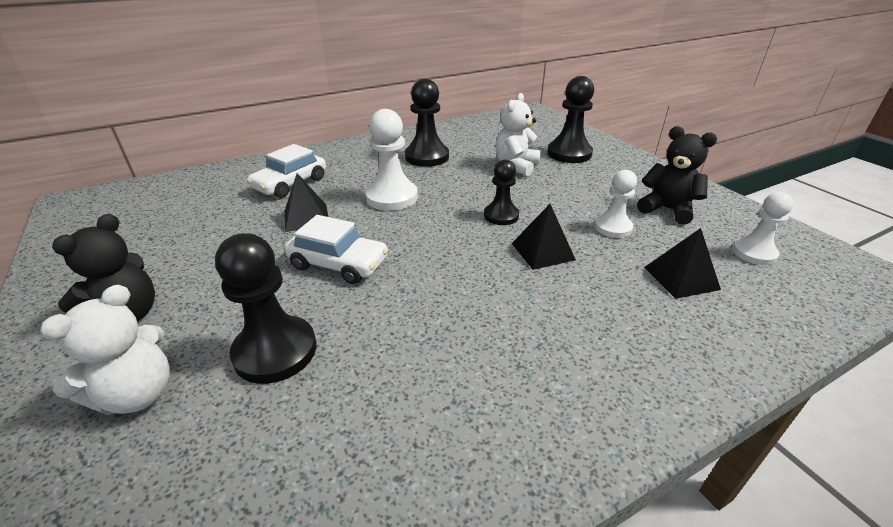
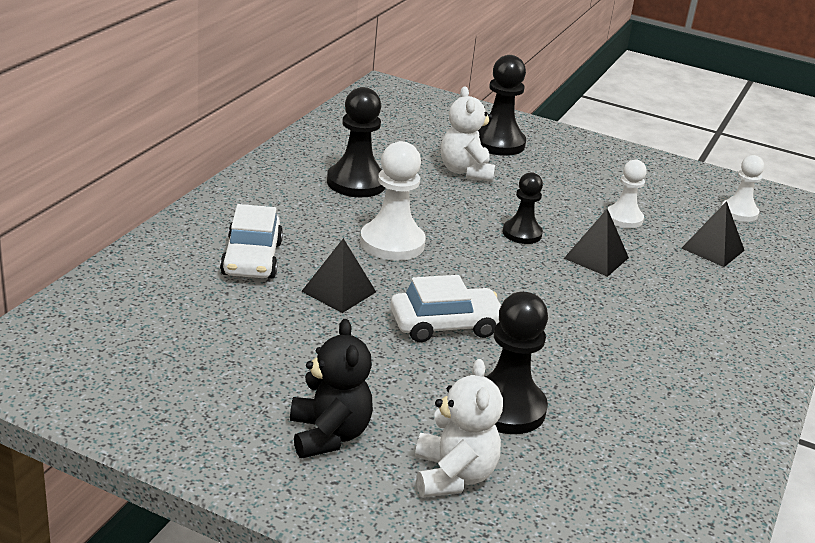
camera: 40 degrees left, 5 degrees down
(667, 209) = (646, 188): black teddy bear -> none

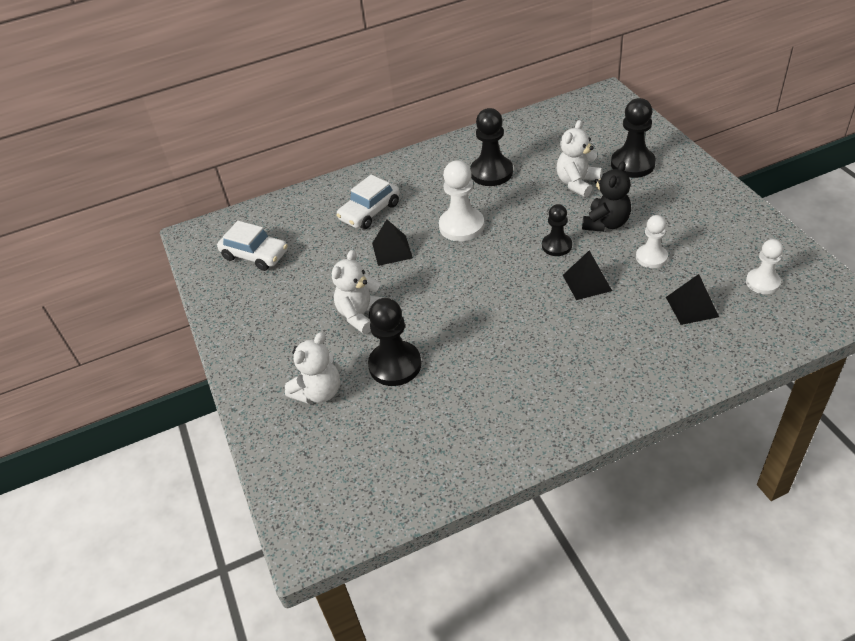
camera: 50 degrees right, 15 degrees up
(328, 435) = (287, 339): black teddy bear -> black teddy bear (606, 223)
(392, 372) = (361, 315): none -> white teddy bear
(445, 325) = (426, 296): white car -> white car (255, 255)

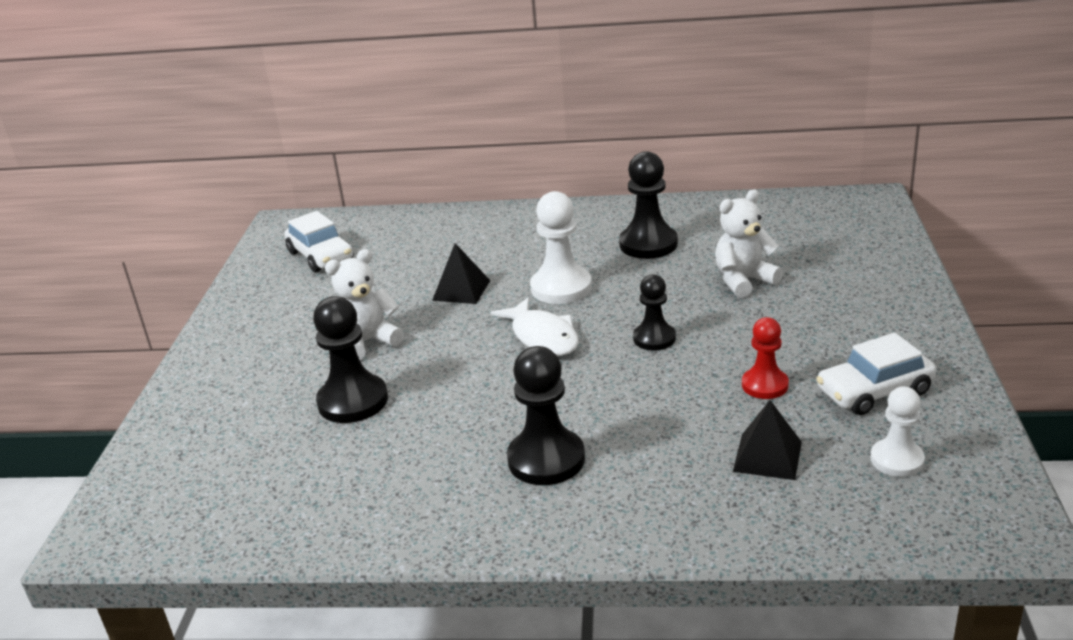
camera: 25 degrees right, 15 degrees down
(318, 392) = (251, 400): white teddy bear -> none
(370, 211) = (475, 247): white car -> white car (874, 391)
(482, 269) = (542, 337): none -> white fish
(587, 283) = (654, 388): black pyramid -> none
(606, 223) = (740, 332): black teddy bear -> none
(632, 164) = (836, 279): black pawn -> black pawn (546, 459)
(651, 257) = (764, 385): white pawn -> red pawn

